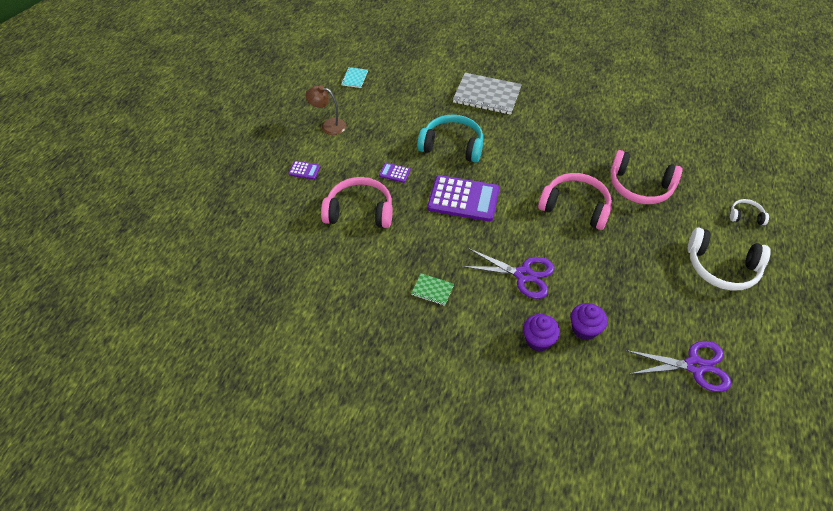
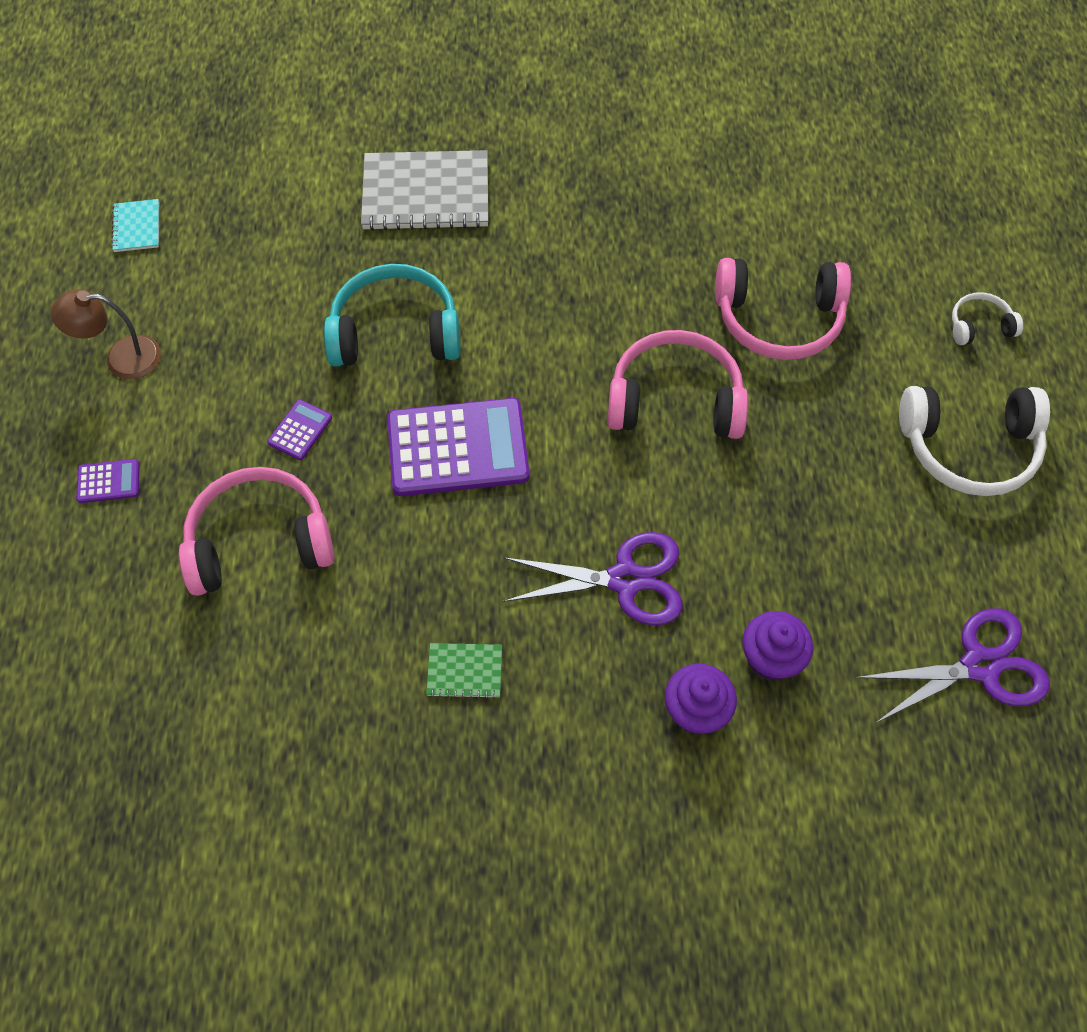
camera: 20 degrees left, 10 degrees up
(394, 173) = (300, 430): purple calculator -> purple calculator turned 120 degrees clockwise

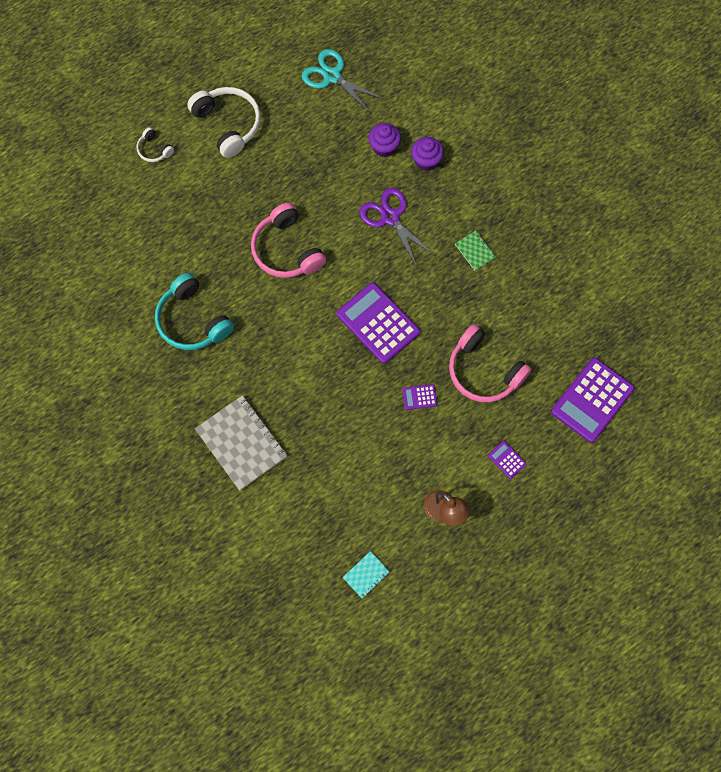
camera: 125 degrees left, 10 degrees up
(72, 668) = (592, 400): none -> purple calculator
(395, 332) = (337, 395): turquoise headphones -> turquoise headphones (193, 320)
(778, 319) = (208, 233): pink headphones -> none
(980, 666) = (332, 76): purple scissors -> turquoise scissors

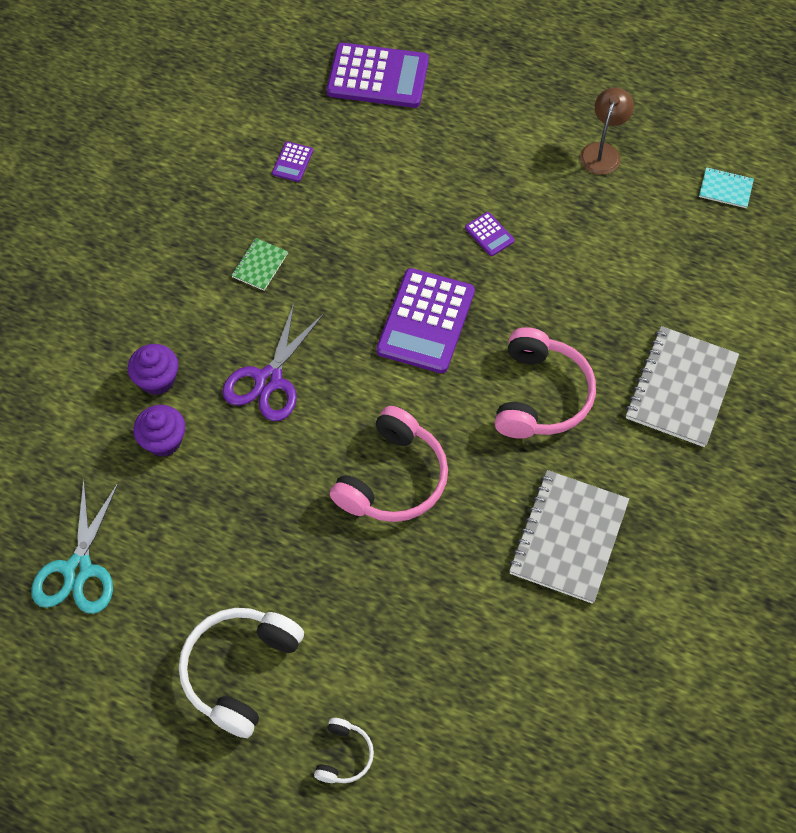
camera: 120 degrees left, 10 degrees down
(193, 320) = (568, 537): turquoise headphones -> grey notebook
(483, 371) = (413, 187): pink headphones -> pink headphones (540, 395)
(506, 460) = (502, 122): purple calculator -> purple calculator (292, 162)

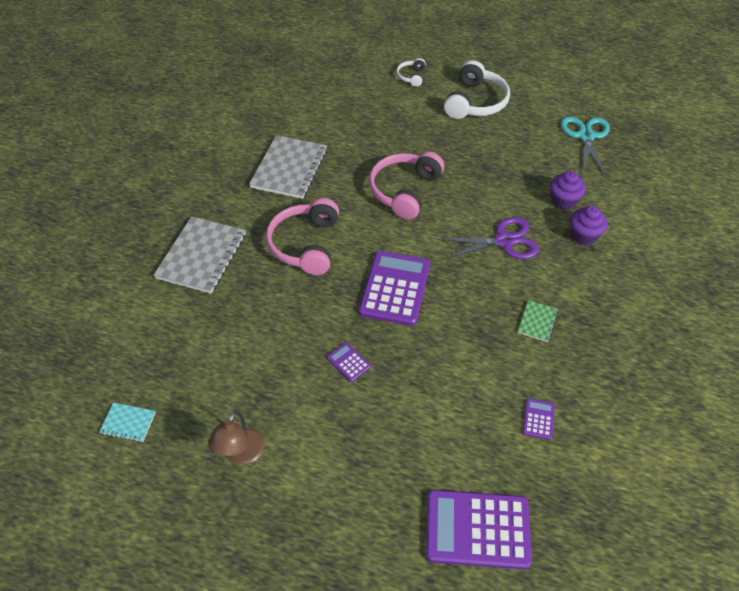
camera: 175 degrees right, 10 degrees down
(269, 380) = (504, 241): purple scissors -> purple scissors turned 60 degrees clockwise

